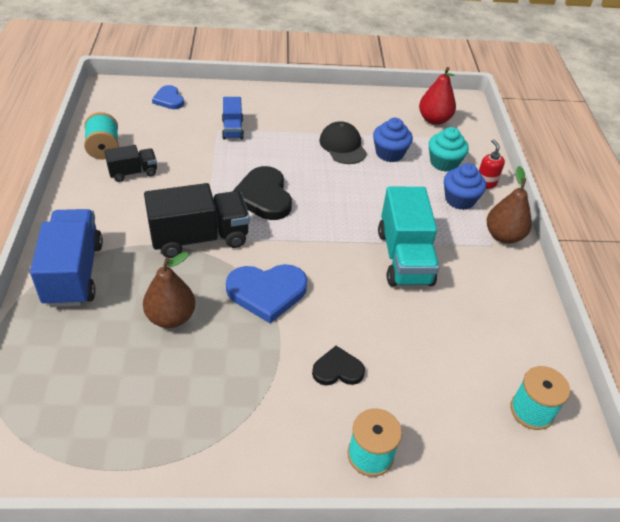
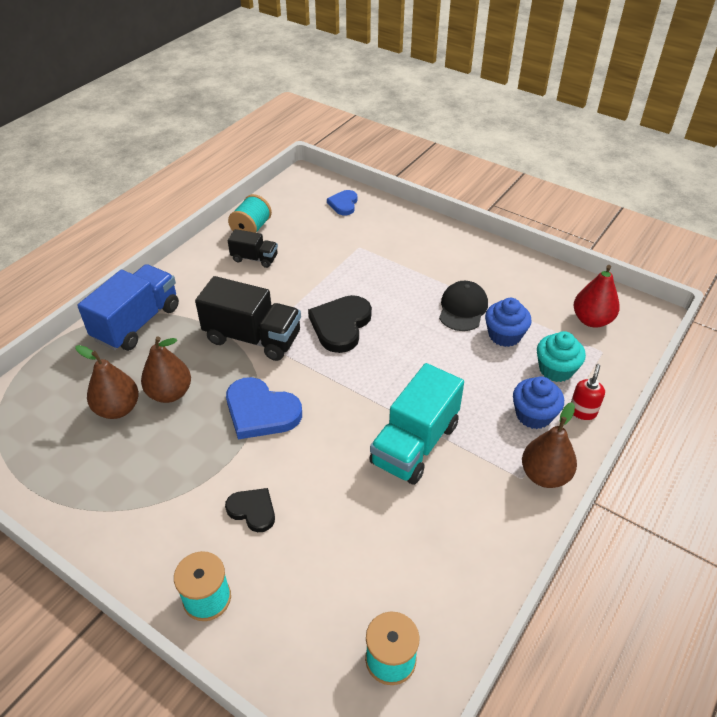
camera: 40 degrees right, 0 degrees up
(134, 355) = (118, 409): none -> brown pear
(232, 129) = (373, 252): blue truck -> none

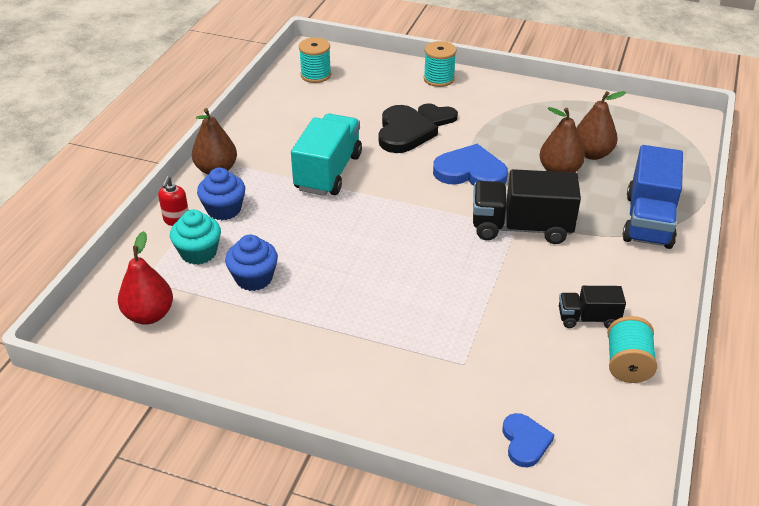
camera: 165 degrees right, 5 degrees down
(340, 325) = (437, 256): black heart -> black heart (404, 133)
(463, 308) = (305, 301): black cap -> none

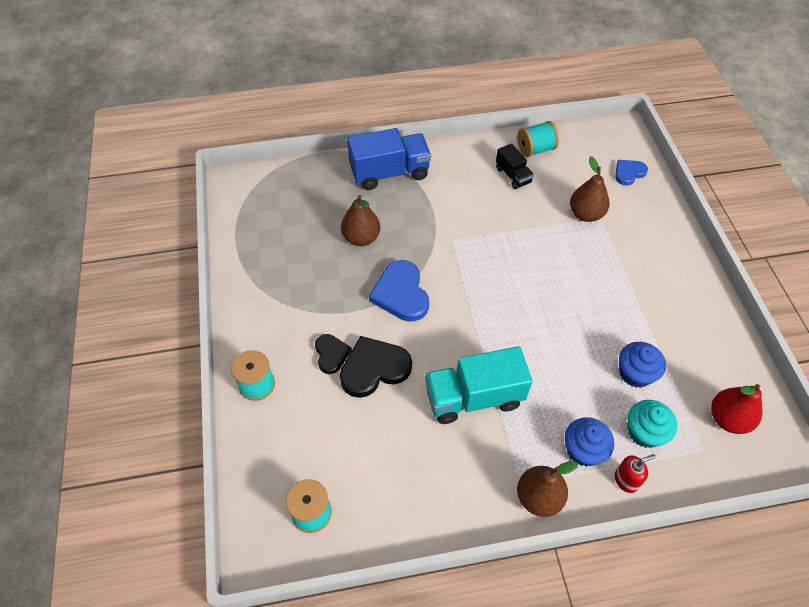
camera: 120 degrees left, 15 degrees up
(521, 228) = (449, 237): black truck -> none
(592, 154) = (323, 226): brown pear -> brown pear (585, 214)

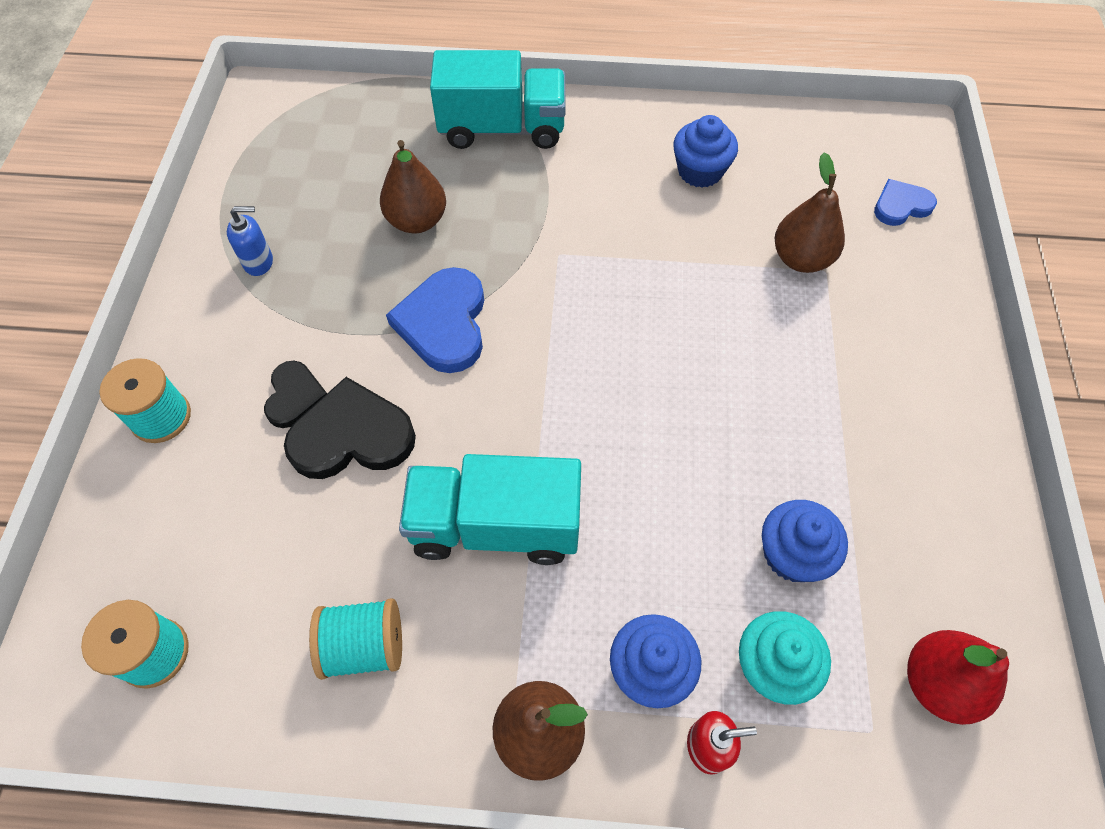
camera: 15 degrees right, 5 degrees up
(276, 282) = (259, 262): none -> blue soap dispenser
(389, 173) = (502, 128): blue truck -> turquoise truck
(513, 175) = (700, 171): black truck -> blue cupcake
(535, 149) = (753, 136): turquoise spool -> turquoise spool (364, 646)

